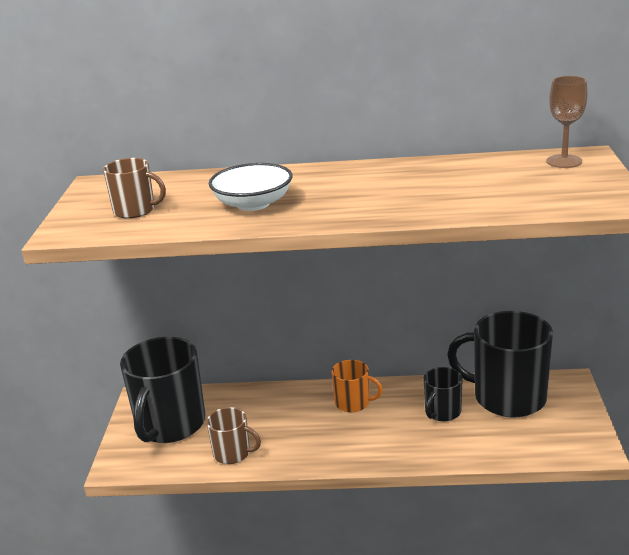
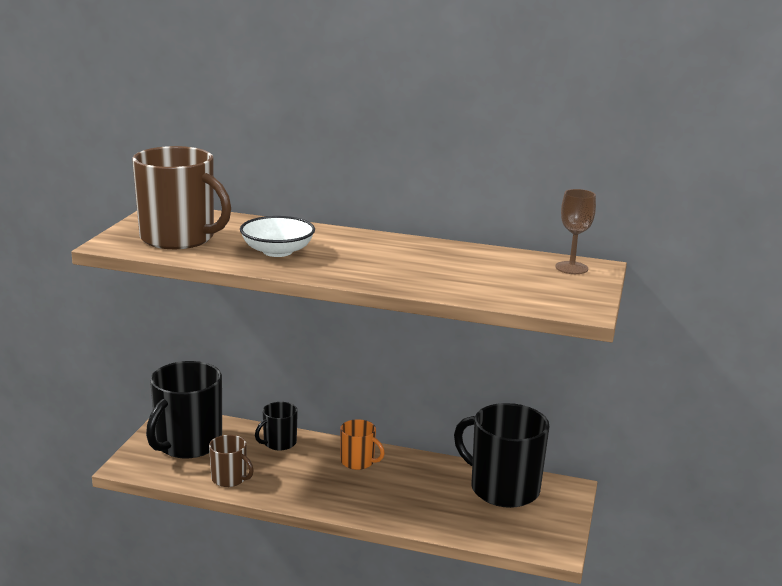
camera: 10 degrees right, 5 degrees down
(135, 210) = (179, 238): brown mug -> brown mug, size x1.98
(442, 412) = (435, 487): black mug -> black mug (279, 443)

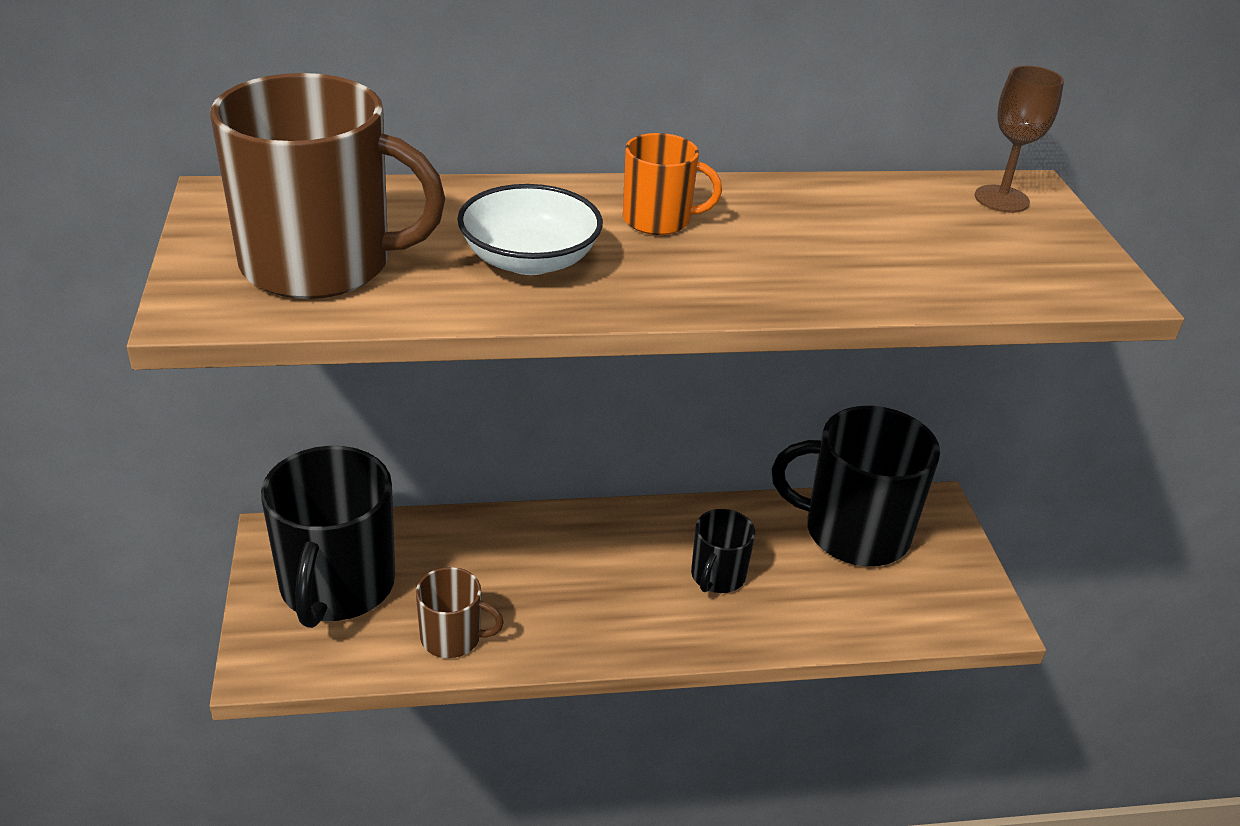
camera: 25 degrees left, 15 degrees up
(279, 443) = (484, 541): black mug -> black mug (717, 576)
(358, 462) = (626, 542): orange mug -> orange mug (658, 220)

